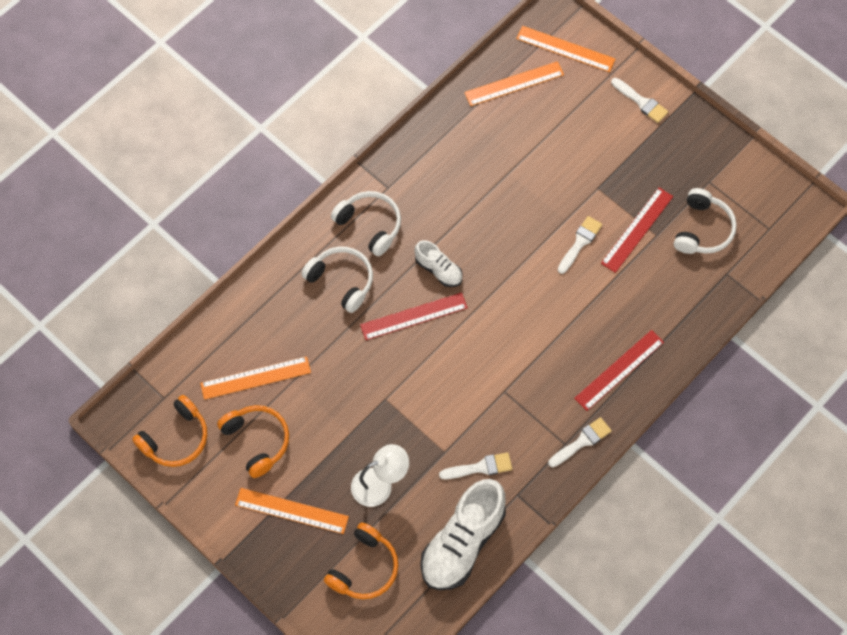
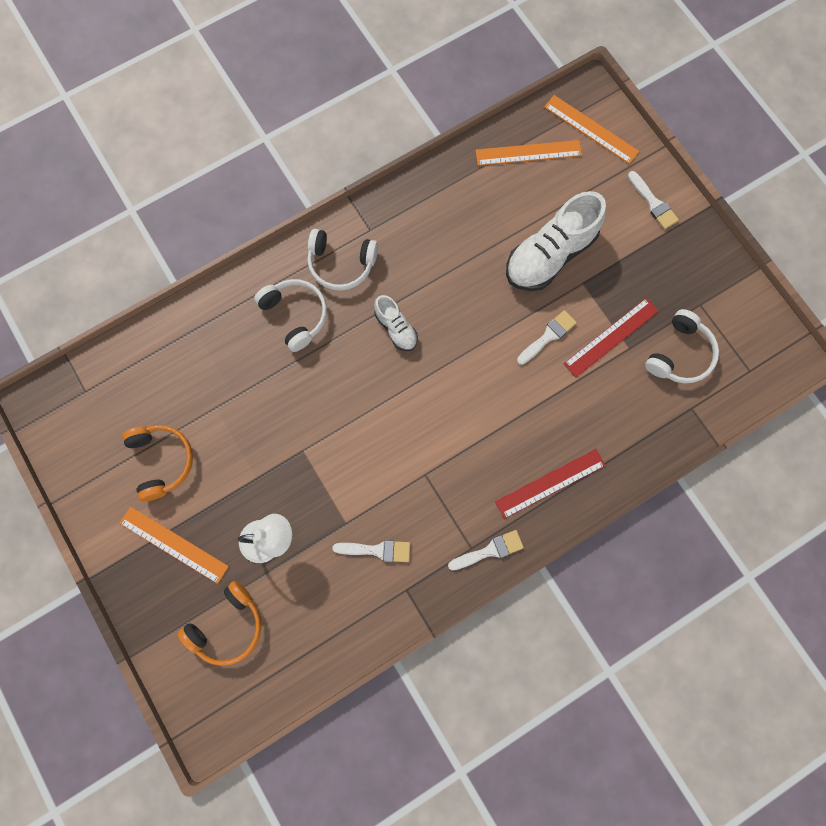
camera: 15 degrees right, 10 degrees up
(176, 438) = (83, 437): orange headphones -> none
(255, 378) = (180, 394): orange ruler -> none
(370, 225) = (341, 264): white headphones -> white headphones turned 135 degrees clockwise
(414, 316) = (356, 371): red ruler -> none
(462, 542) = (335, 626): white shoe -> white shoe (550, 255)

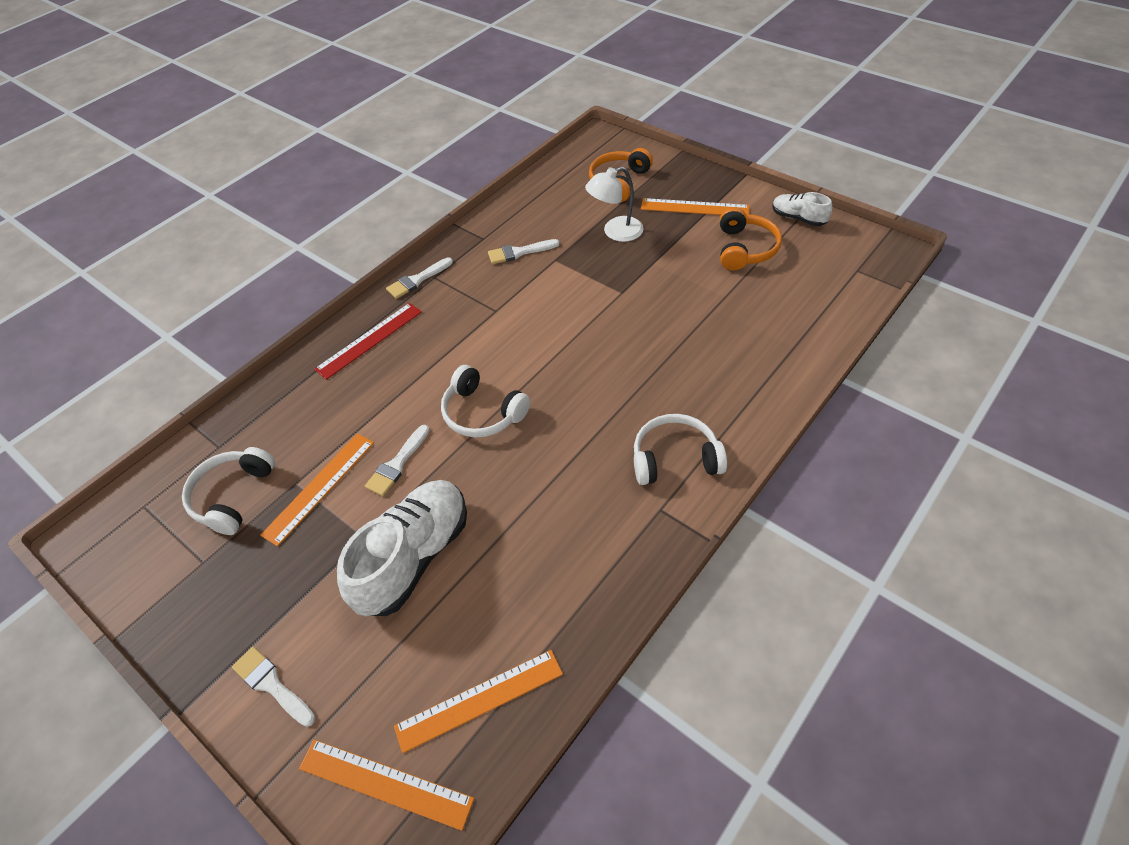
camera: 165 degrees right, 25 degrees down
(162, 461) = (745, 249): orange headphones -> orange headphones turned 135 degrees counterclockwise
(296, 315) = (696, 392): white headphones -> white headphones (482, 413)
(396, 328) = (578, 416): white shoe -> white shoe (798, 218)
(611, 337) = (319, 487): red ruler -> orange ruler

